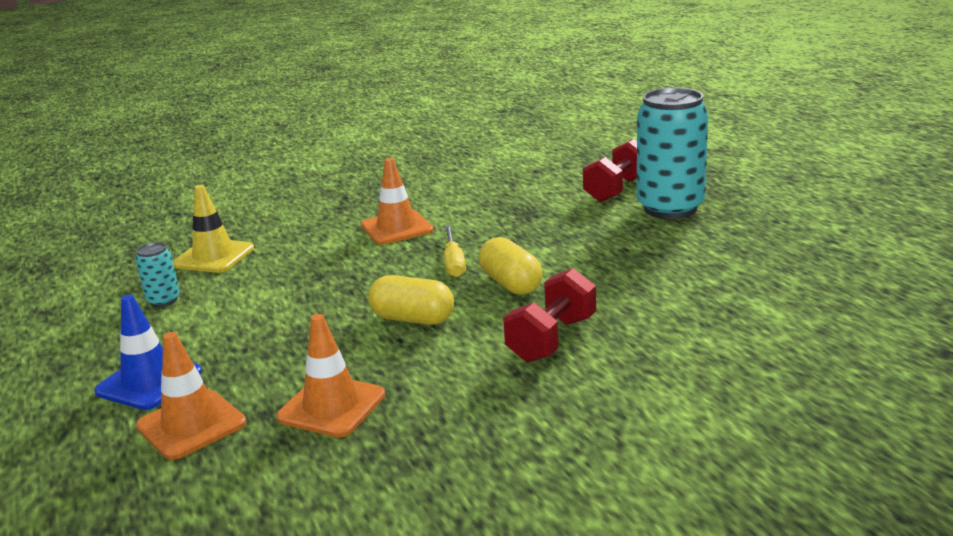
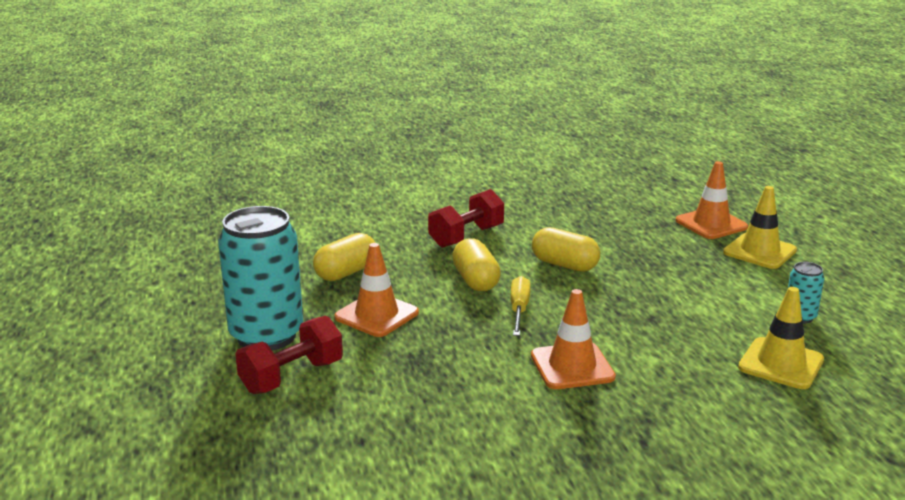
camera: 170 degrees left, 0 degrees up
(149, 382) = (759, 251): blue traffic cone -> yellow traffic cone
(331, 406) = (622, 221): orange traffic cone -> orange traffic cone (376, 315)
(660, 269) = (346, 272): none -> yellow capsule

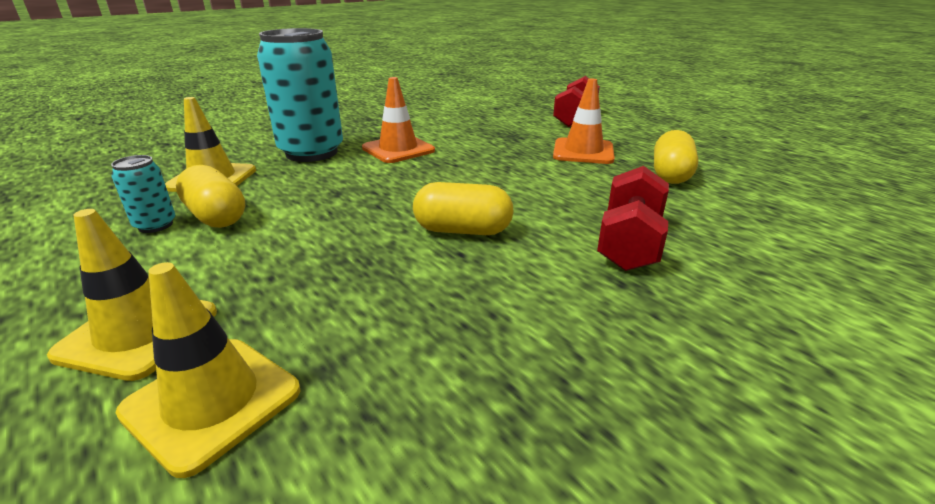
camera: 155 degrees right, 5 degrees up
(266, 336) = (631, 130): turquoise can -> turquoise can (311, 152)
(475, 280) = (542, 192): yellow capsule -> yellow capsule (216, 216)
(519, 310) = (472, 176): yellow screwdriver -> none
(711, 224) = (212, 401): orange traffic cone -> yellow traffic cone

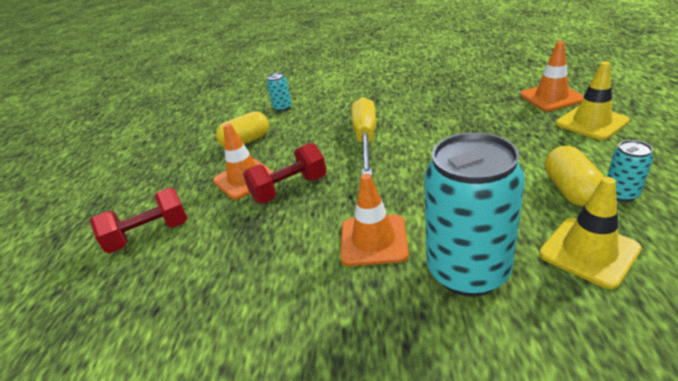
camera: 135 degrees left, 5 degrees up
(212, 401) = (551, 97): yellow traffic cone -> orange traffic cone
(462, 230) = (411, 135): yellow capsule -> none
(522, 211) = (365, 139): none -> yellow screwdriver
(629, 243) = (346, 111): red dumbbell -> red dumbbell (289, 189)
(749, 223) = (282, 108): none -> turquoise can

